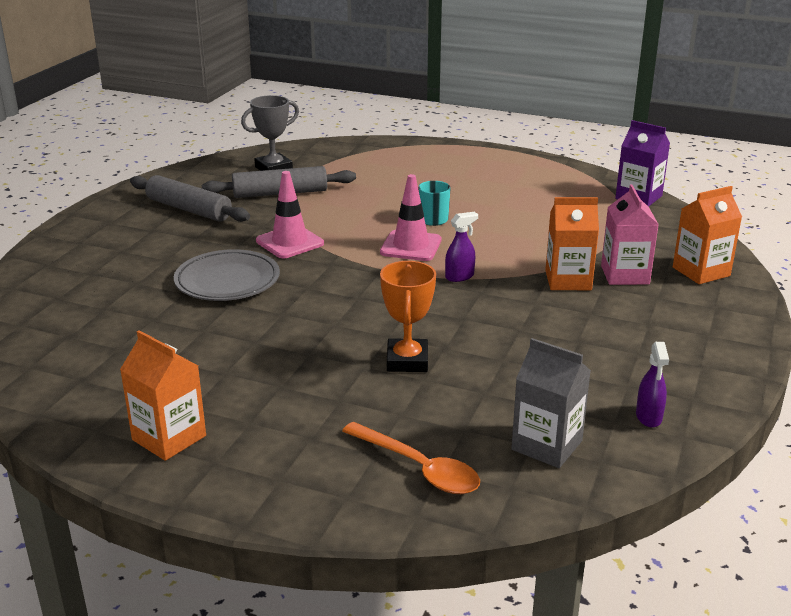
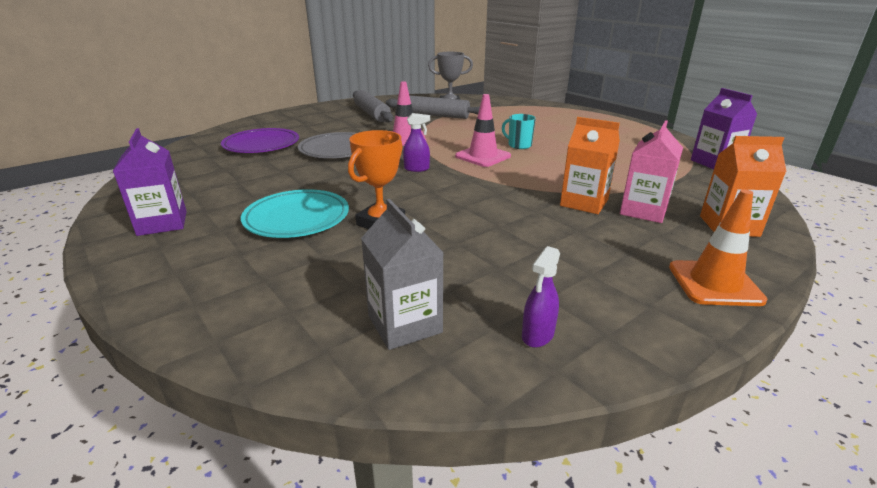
camera: 30 degrees right, 0 degrees up
(112, 300) = (261, 145): none -> purple plate
(169, 438) = (162, 223): orange carton -> purple carton
(314, 383) = (297, 218): none -> turquoise plate
(418, 468) = (275, 302): orange spoon -> none
(459, 276) = (495, 180): purple spray bottle -> purple spray bottle (417, 169)
(729, 331) = (714, 283): none -> orange traffic cone

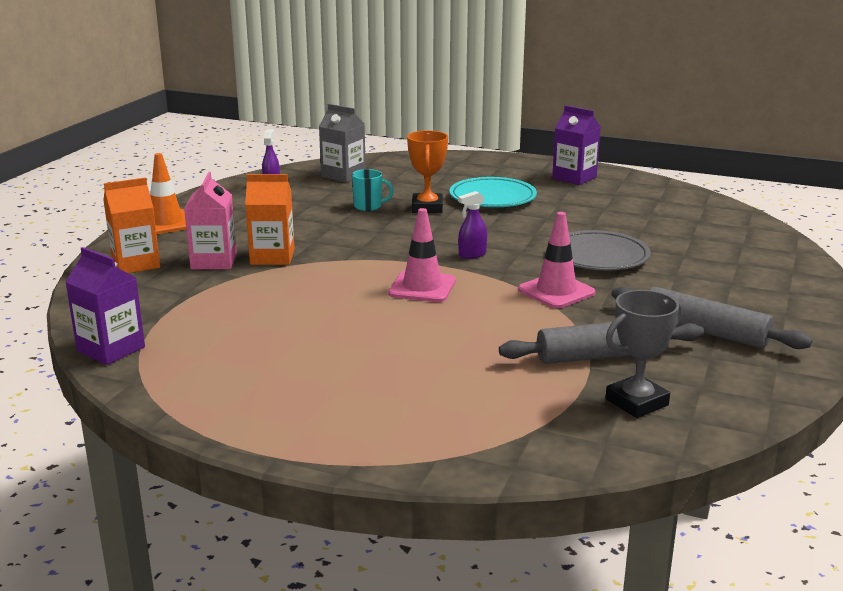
camera: 150 degrees right, 5 degrees down
(261, 145) = (691, 242): purple plate -> none
(519, 145) = (395, 317): turquoise mug -> turquoise mug (369, 206)

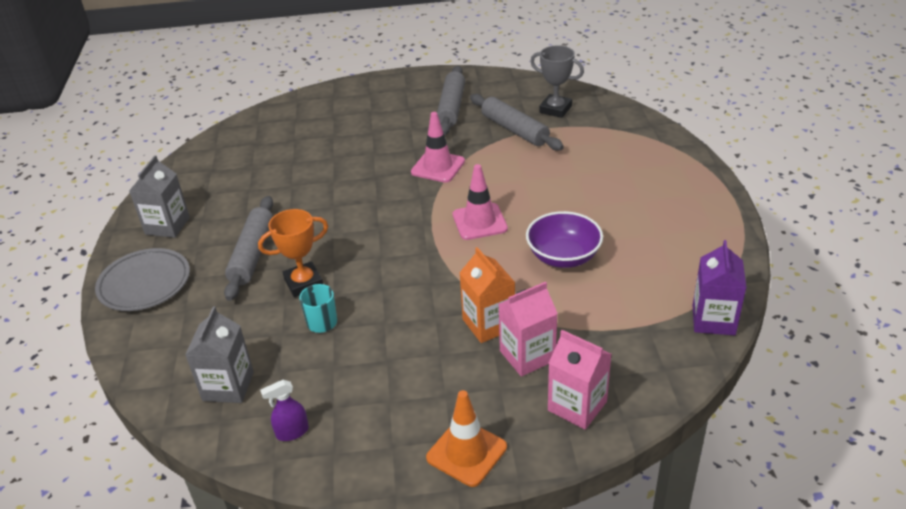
camera: 115 degrees left, 15 degrees up
(136, 264) = (577, 406): orange carton -> pink carton
(309, 310) = (563, 257): none -> purple bowl
(472, 254) = (399, 221): purple spray bottle -> none
(492, 198) = (252, 254): turquoise plate -> grey rolling pin
(574, 178) = (167, 226): purple carton -> grey carton
(598, 256) = (361, 166): grey plate -> grey plate (144, 283)

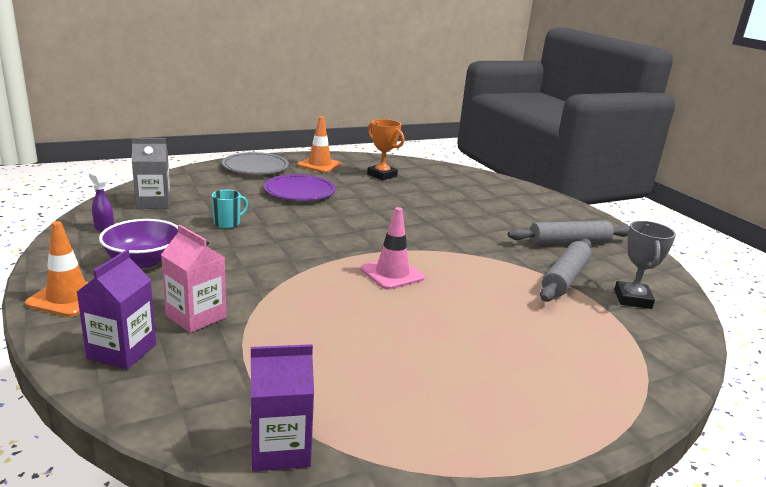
camera: 65 degrees right, 15 degrees down
(167, 226) = (319, 165): grey carton -> orange traffic cone
(252, 254) = (299, 192): grey rolling pin -> purple plate
(303, 283) = (272, 212): orange trophy -> orange trophy (382, 175)
(438, 167) = (464, 246): pink traffic cone -> none
(488, 324) = (239, 292): orange carton -> none
(563, 257) = (359, 325): purple bowl -> purple bowl (143, 261)
(577, 406) = (122, 351): pink carton -> purple carton

